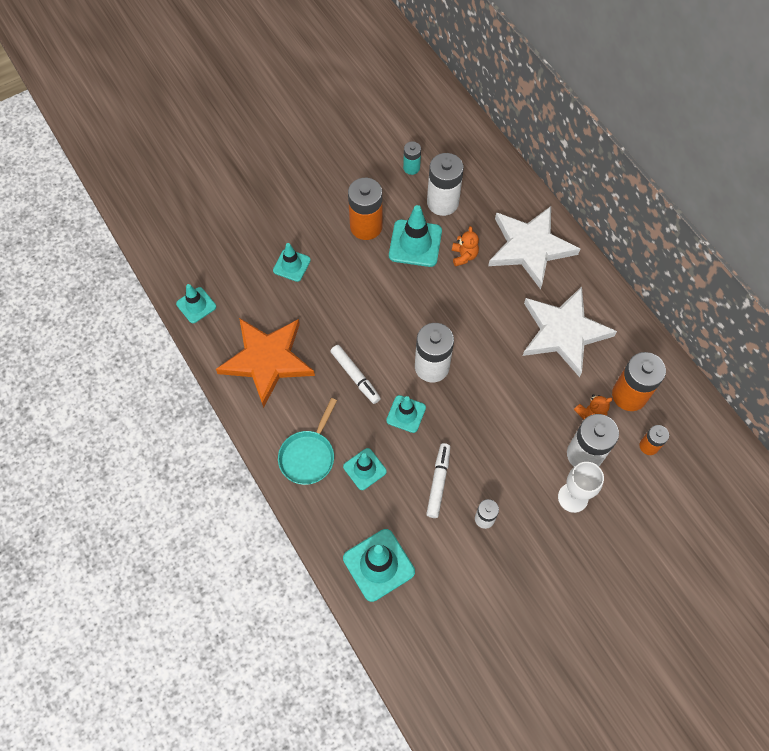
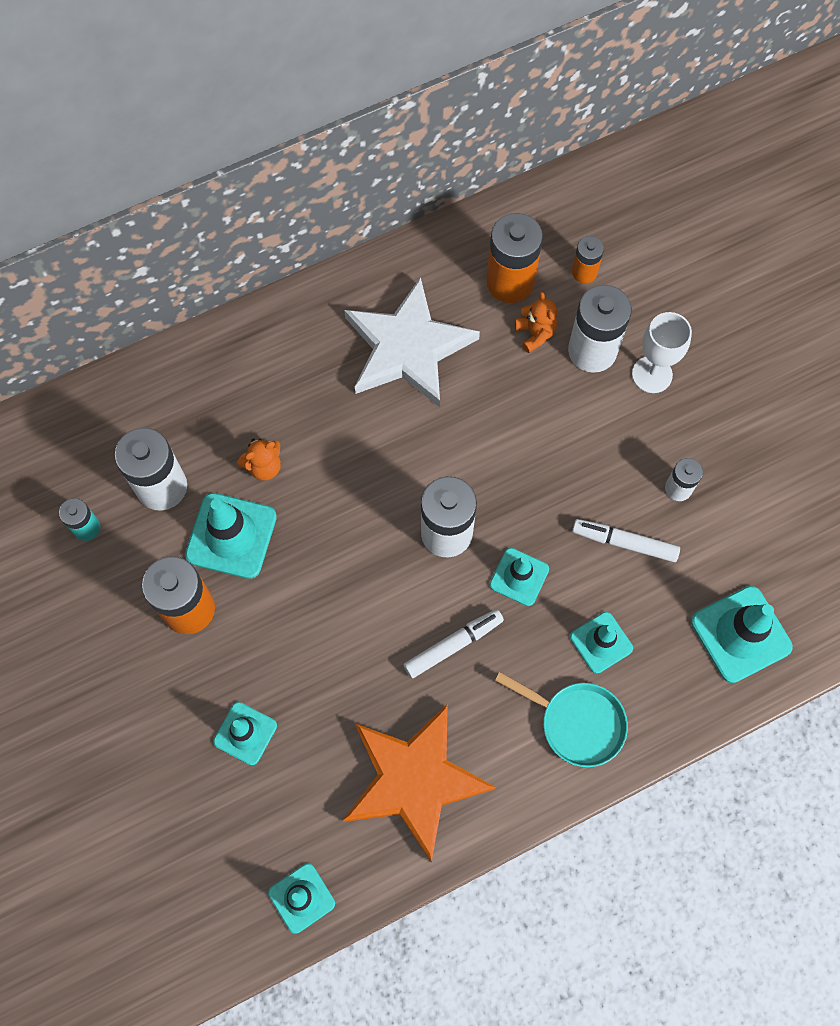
camera: 85 degrees left, 5 degrees up
(464, 256) = (264, 466): orange teddy bear -> orange teddy bear turned 150 degrees clockwise
(530, 247) = (262, 372): white star -> none

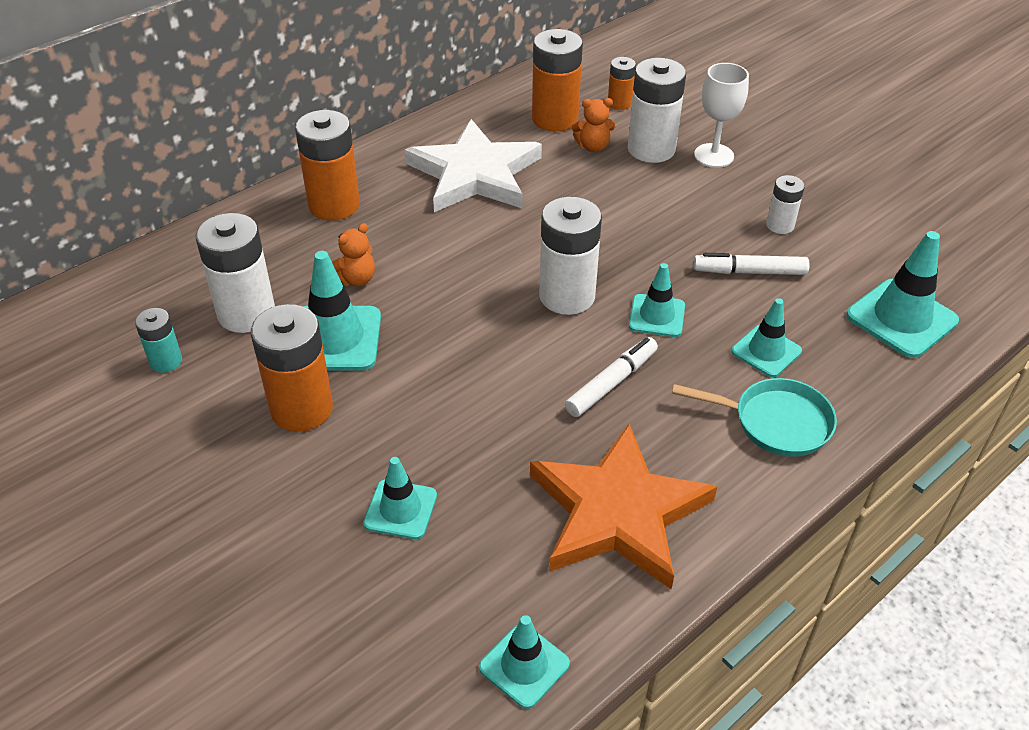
camera: 15 degrees left, 25 degrees down
(265, 362) = (334, 205): none -> orange battery
(535, 334) = (593, 146): orange teddy bear -> orange teddy bear turned 120 degrees clockwise

